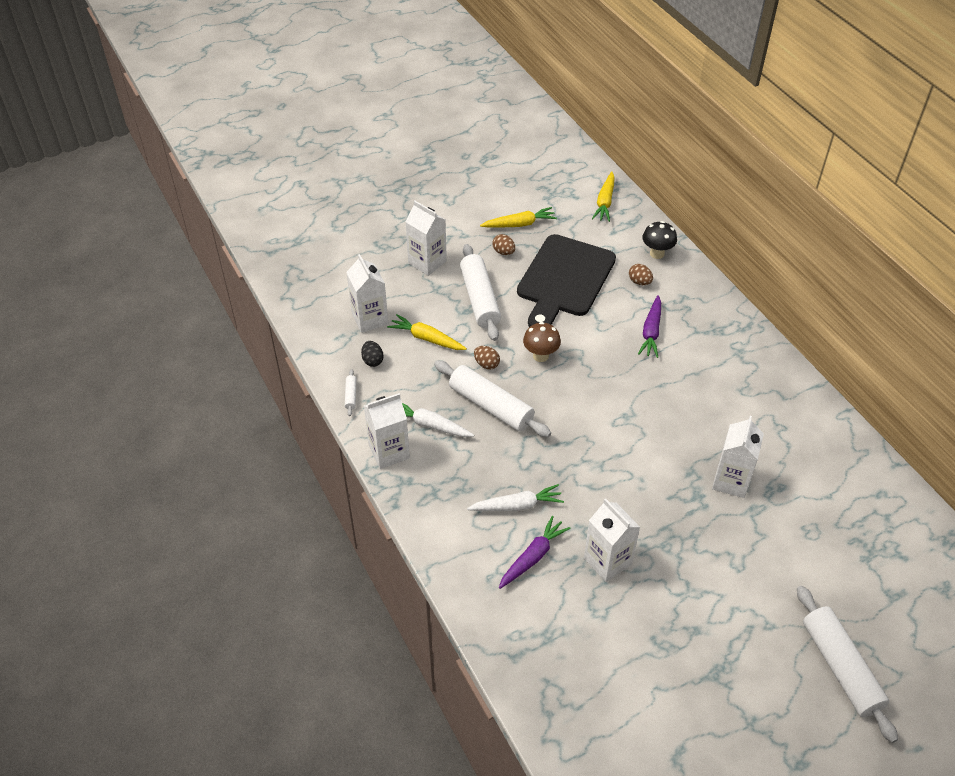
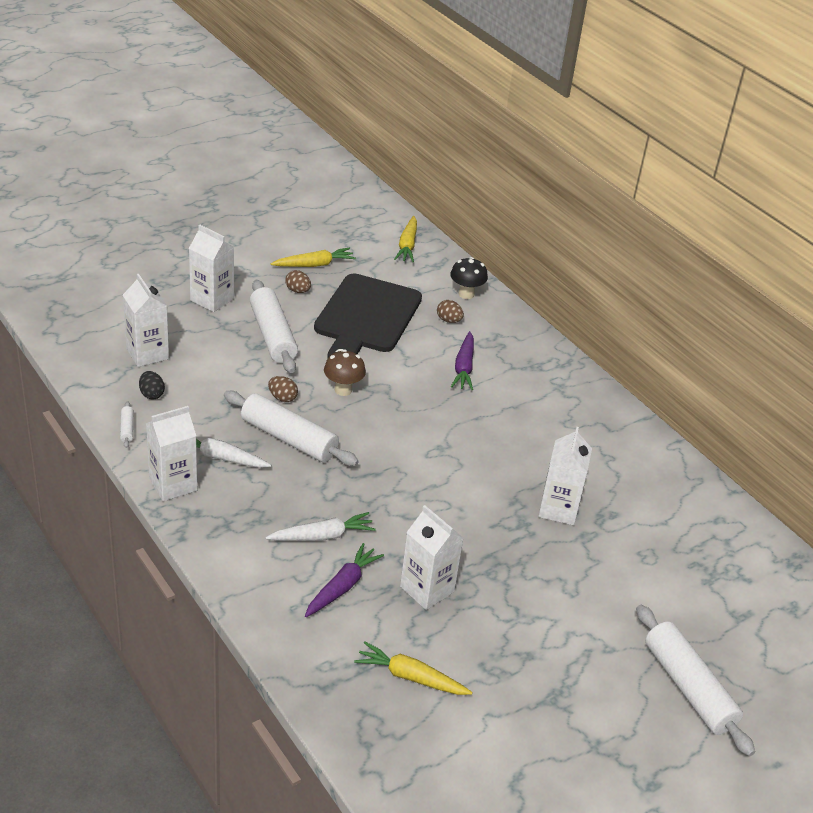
camera: 10 degrees left, 10 degrees down
(426, 338) = (213, 373): yellow carrot -> yellow carrot (410, 677)

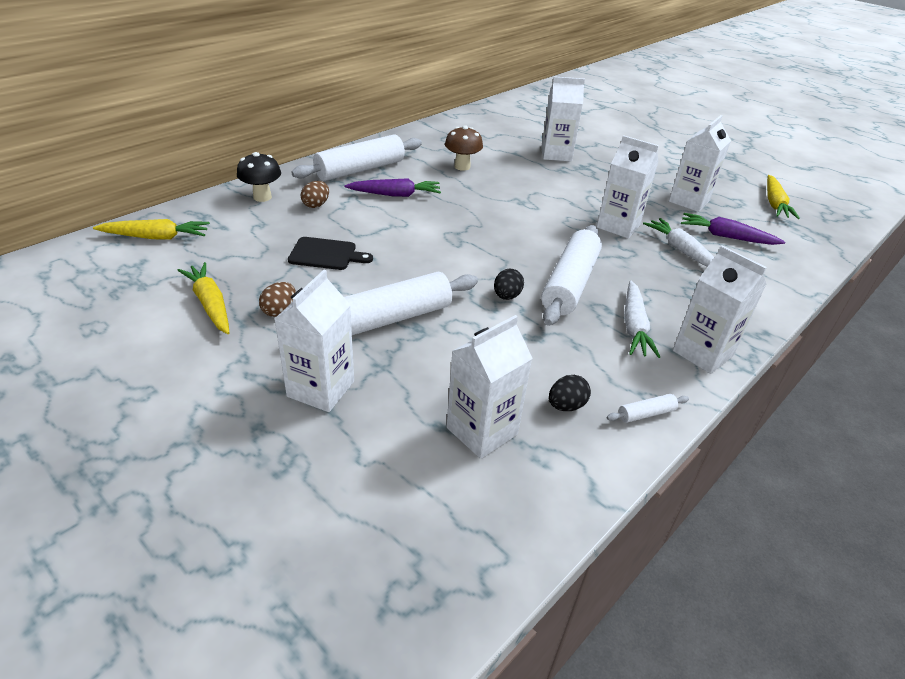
camera: 100 degrees left, 0 degrees up
(282, 398) = (506, 296): brown egg -> black egg
(343, 390) = (469, 258): brown mushroom -> brown mushroom (462, 167)
(366, 317) = (326, 254): black cutting board -> black cutting board, size x0.45
(380, 505) = (618, 226): none -> white carton
(688, 687) = (674, 121): white rolling pin -> white rolling pin (360, 169)

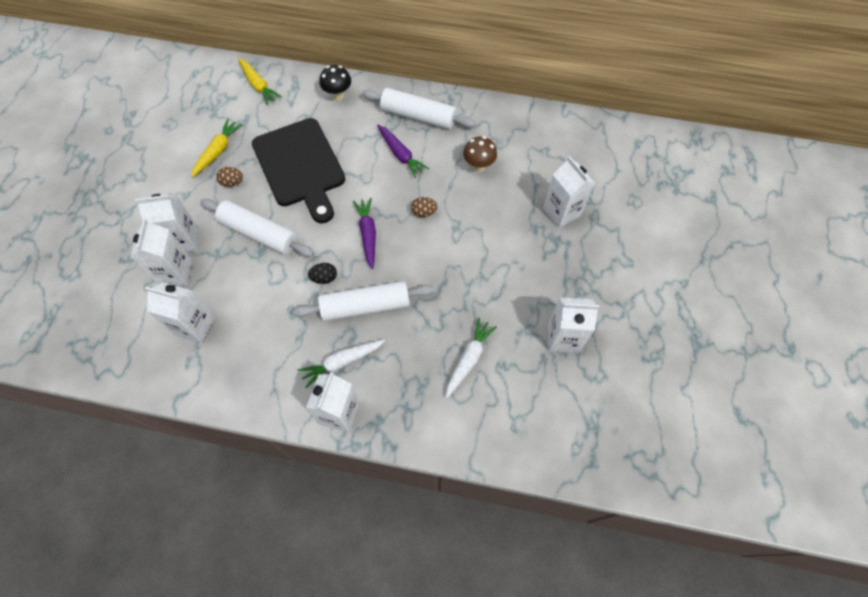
camera: 60 degrees right, 25 degrees up
(316, 205) = (351, 125): brown egg -> brown egg (424, 212)
(326, 254) = (300, 166): black cutting board -> black cutting board, size x2.20
(566, 406) = (238, 356): black egg -> none
(618, 226) = (472, 303): white carton -> white carton (175, 272)
(646, 414) = (256, 400): white rolling pin -> none
(726, 236) = (520, 383): purple carrot -> purple carrot (368, 234)
(774, 203) = (622, 407): yellow carrot -> none

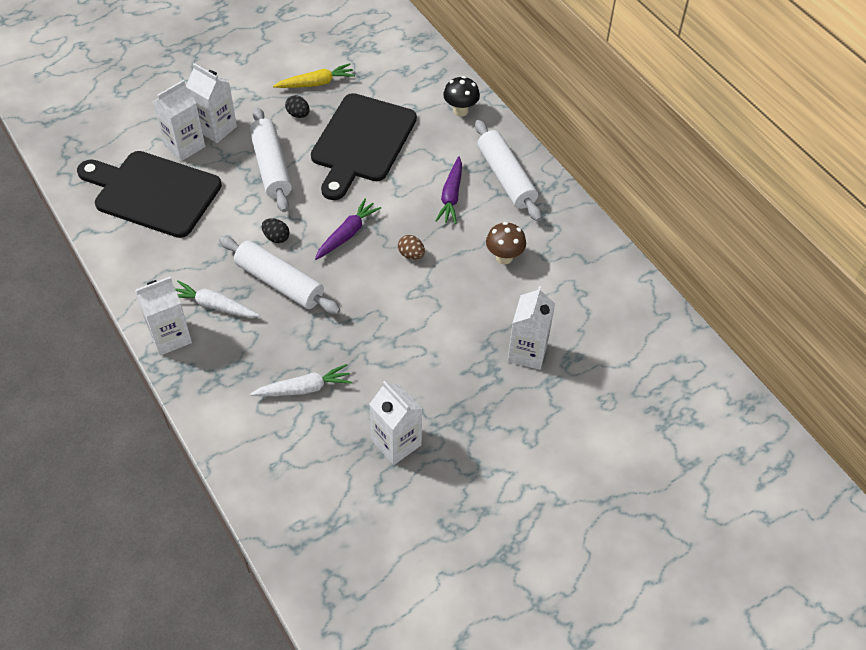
camera: 45 degrees right, 10 degrees down
(194, 325) = (153, 193): white carton -> black cutting board
(232, 182) = (298, 114): brown egg -> black egg
(258, 85) = (408, 56): yellow carrot -> none

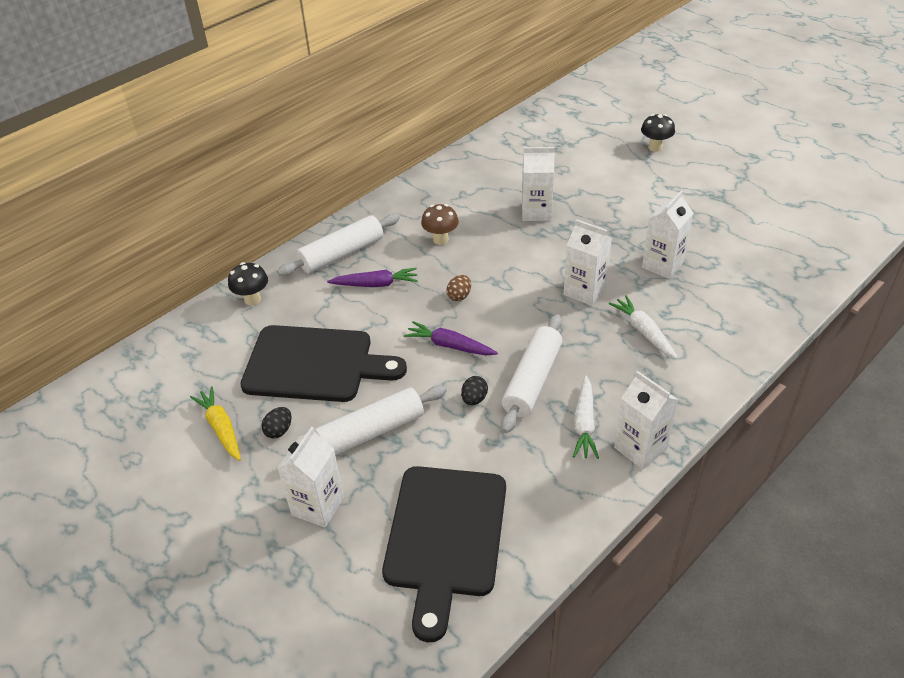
camera: 100 degrees left, 10 degrees down
(184, 146) = (356, 530): white carton -> white carton (584, 291)
(633, 524) = (655, 147): none -> black mushroom

